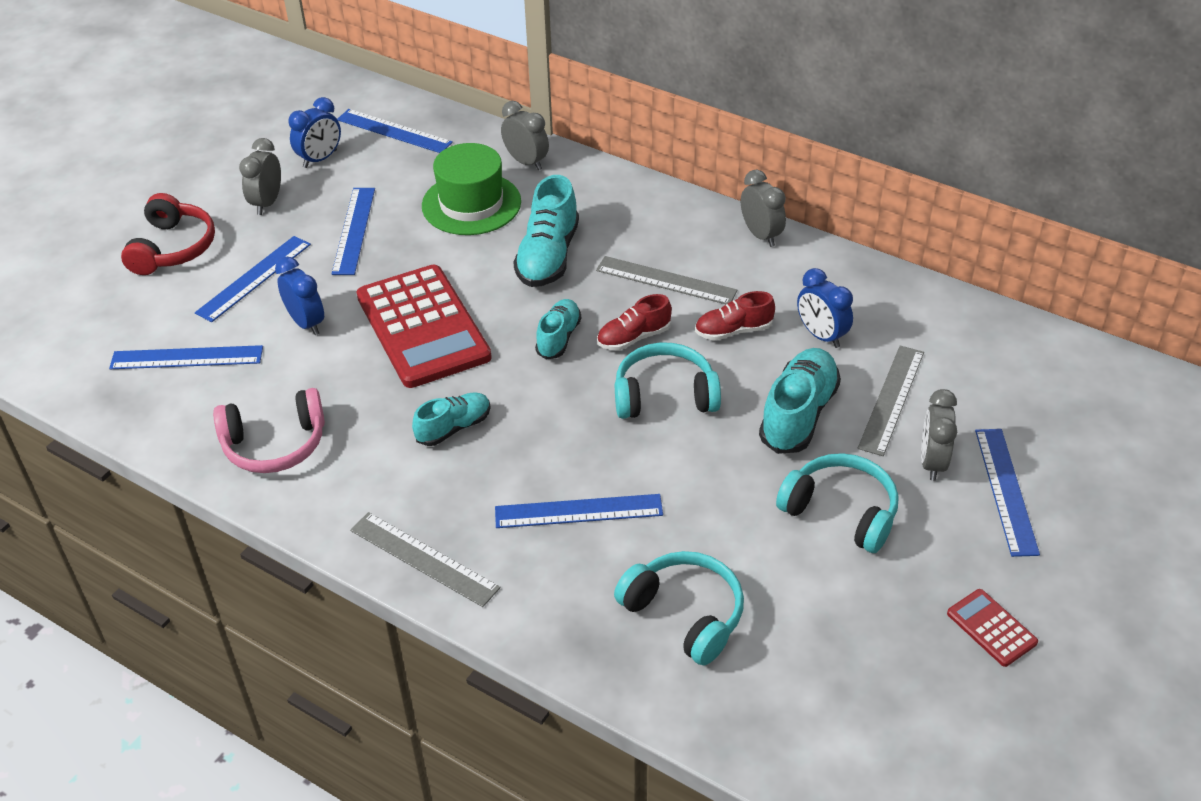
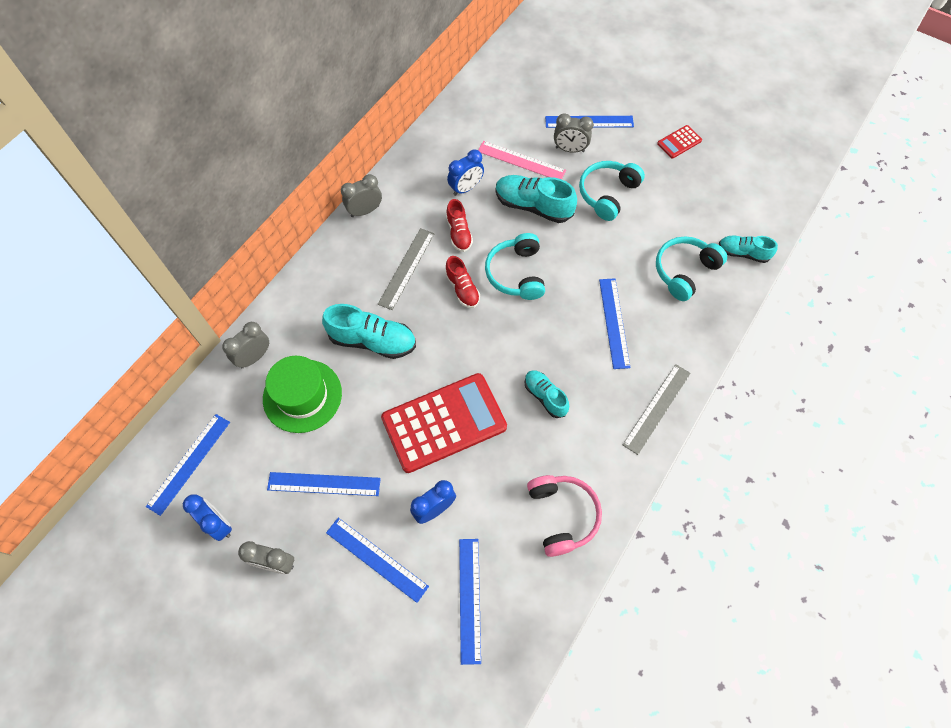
camera: 90 degrees left, 20 degrees up
(173, 248) = (328, 639): red headphones -> none
(558, 337) = (460, 333): turquoise shoe -> turquoise shoe (743, 253)
(891, 399) = (521, 161): grey ruler -> pink ruler

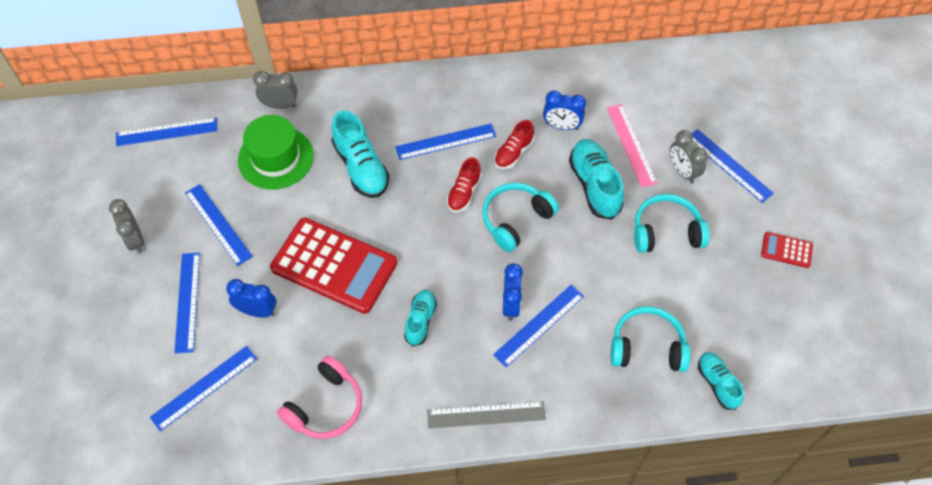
camera: 50 degrees right, 5 degrees down
(218, 524) = (137, 184): blue clock -> blue clock (511, 305)
(365, 211) = (470, 77): grey clock -> none
(406, 268) = (446, 142): grey ruler -> blue ruler

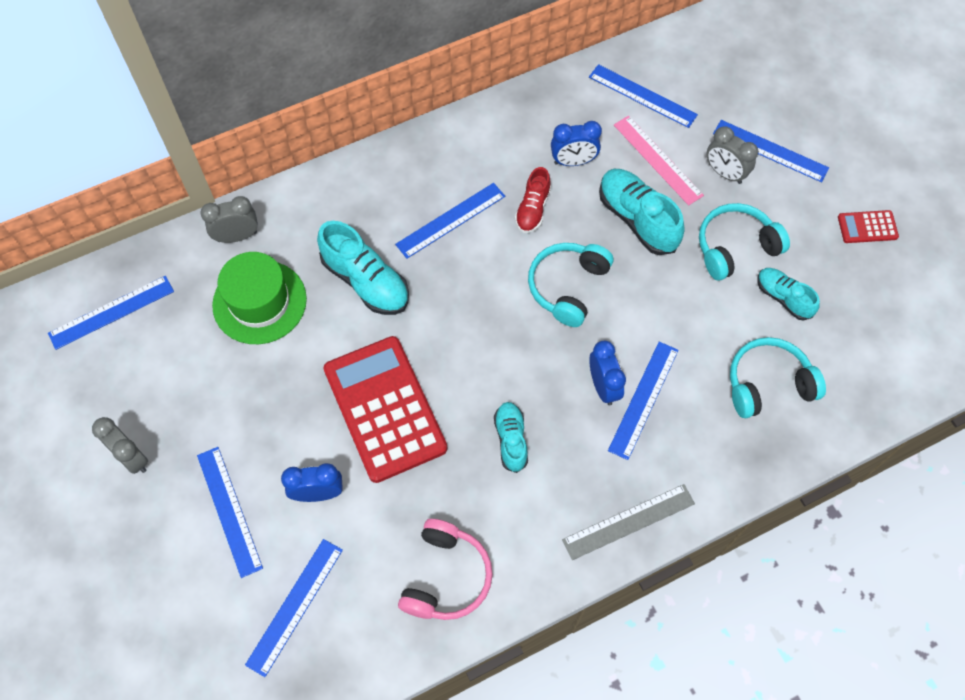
camera: 20 degrees left, 5 degrees up
(218, 224) = (225, 405): blue ruler -> blue ruler (642, 96)
(334, 266) = (385, 409): red calculator -> red calculator turned 120 degrees counterclockwise
(464, 192) = (496, 274): red shoe -> none
(717, 383) = (856, 399): turquoise shoe -> turquoise shoe (783, 298)

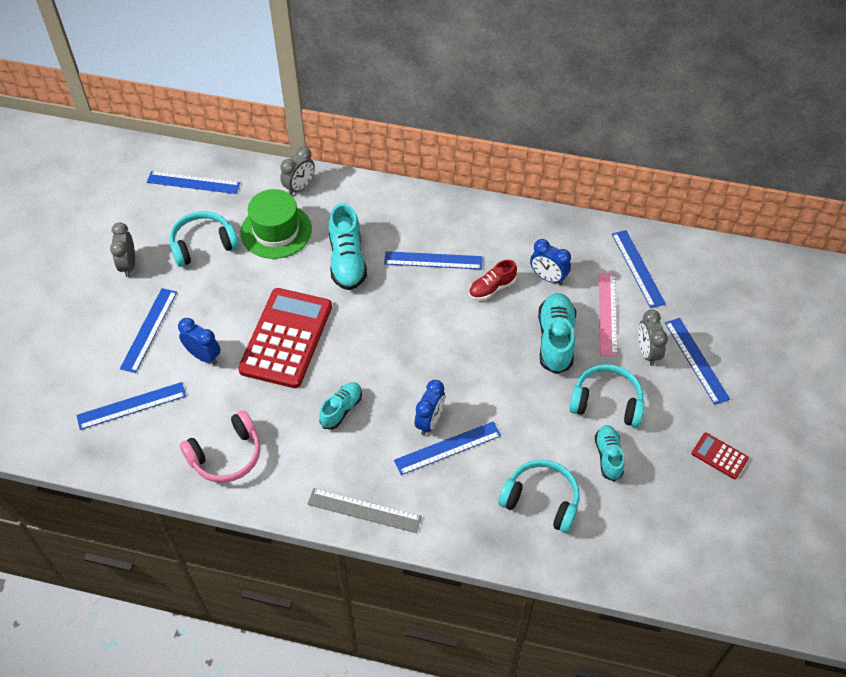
camera: 40 degrees right, 10 degrees down
(237, 236) = (299, 187): grey clock -> grey clock turned 105 degrees clockwise
(567, 287) = (467, 348): turquoise headphones -> turquoise headphones (203, 244)

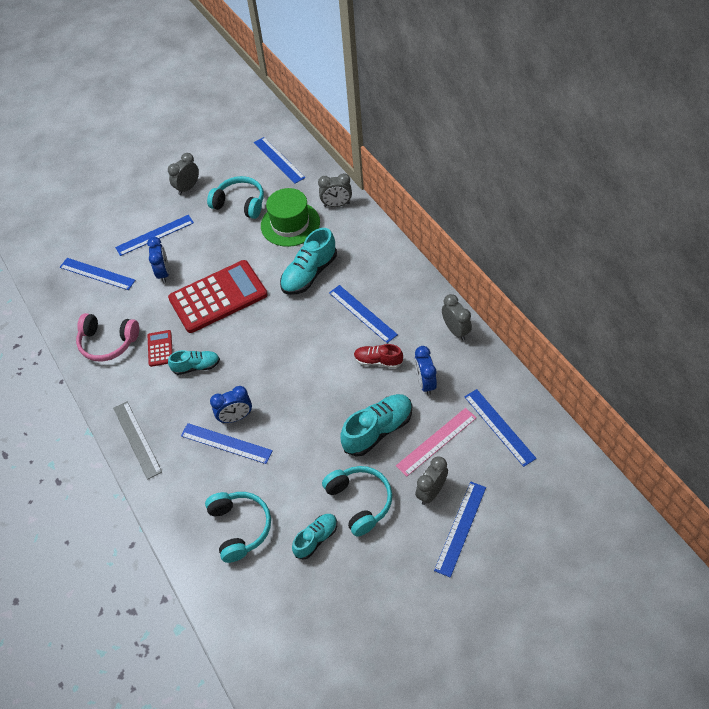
camera: 50 degrees right, 0 degrees up
(523, 221) = (455, 330): none -> grey clock
(637, 268) = (499, 427): blue ruler -> blue ruler turned 60 degrees counterclockwise
(719, 456) = (392, 609): red calculator -> red calculator (160, 348)

